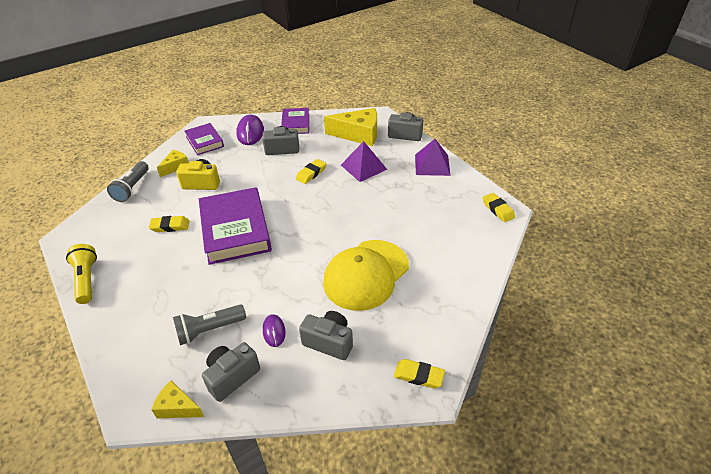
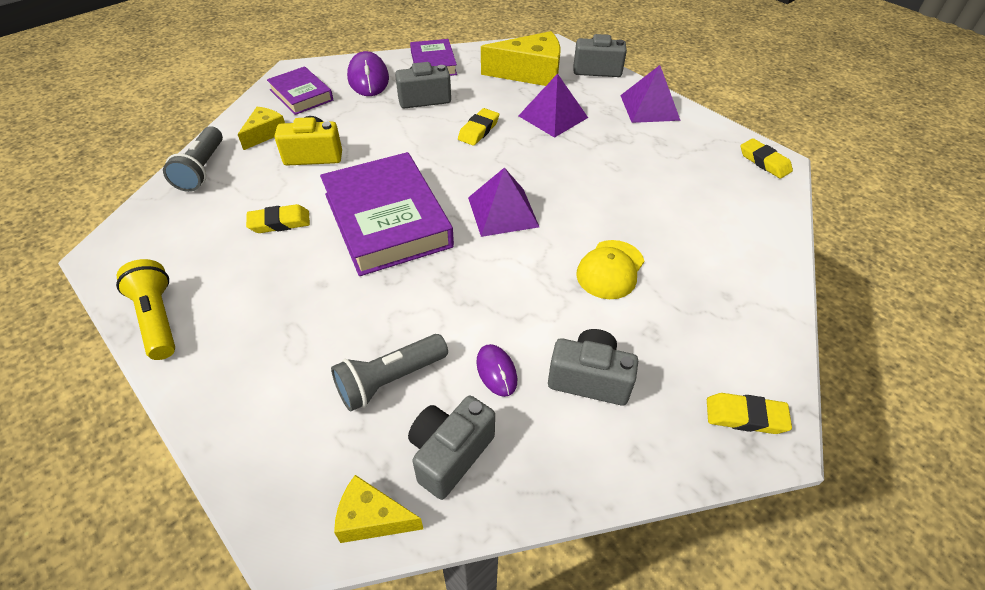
camera: 10 degrees left, 5 degrees up
(309, 230) = (503, 212): none -> purple pyramid
(366, 274) = (610, 269): yellow cap -> yellow cap, size x0.55

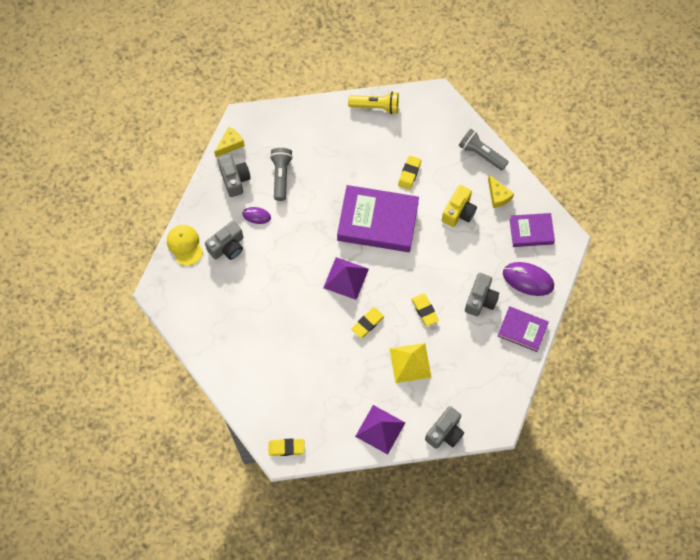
camera: 125 degrees right, 20 degrees up
(530, 73) = (469, 384): yellow cheese -> none
(553, 116) = (410, 362): purple pyramid -> yellow pyramid
(610, 269) = (273, 299): yellow cap -> yellow cap (185, 245)
(745, 416) = (170, 289): yellow eraser -> yellow eraser (367, 323)

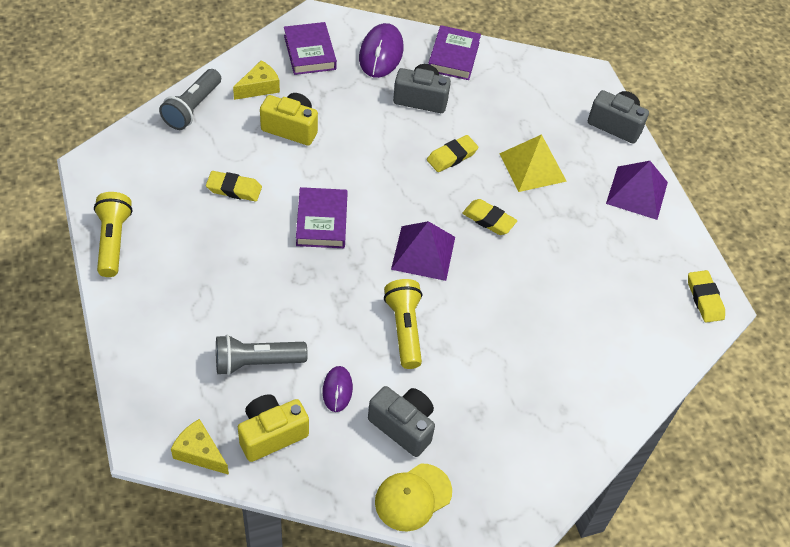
camera: 105 degrees left, 15 degrees down
(235, 179) = (271, 434): grey camera -> yellow camera
(291, 258) = (404, 329): none -> yellow flashlight
(377, 222) = (322, 221): purple book -> purple book, size x0.56

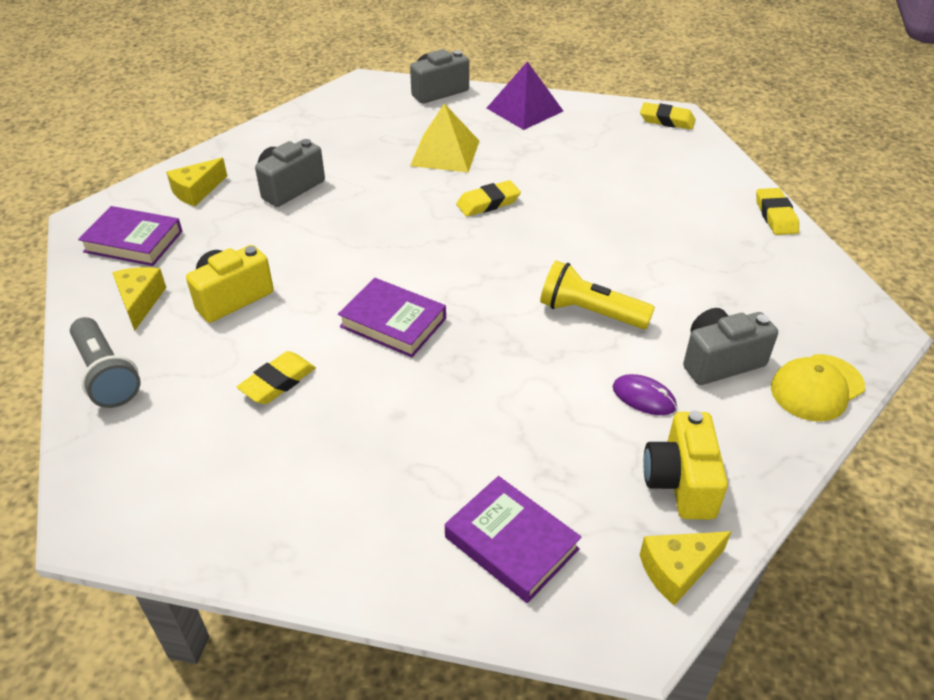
camera: 55 degrees left, 10 degrees down
(113, 241) = (256, 545): yellow flashlight -> none
(256, 362) = (564, 458): grey flashlight -> none
(381, 53) = (197, 191): purple mouse -> yellow cheese
(413, 497) = (817, 388): yellow cap -> yellow cap turned 60 degrees clockwise
(423, 253) = (497, 262): purple pyramid -> none
(452, 156) = (386, 196): yellow eraser -> yellow eraser (775, 216)
(453, 56) = (256, 147): purple book -> purple book (511, 543)

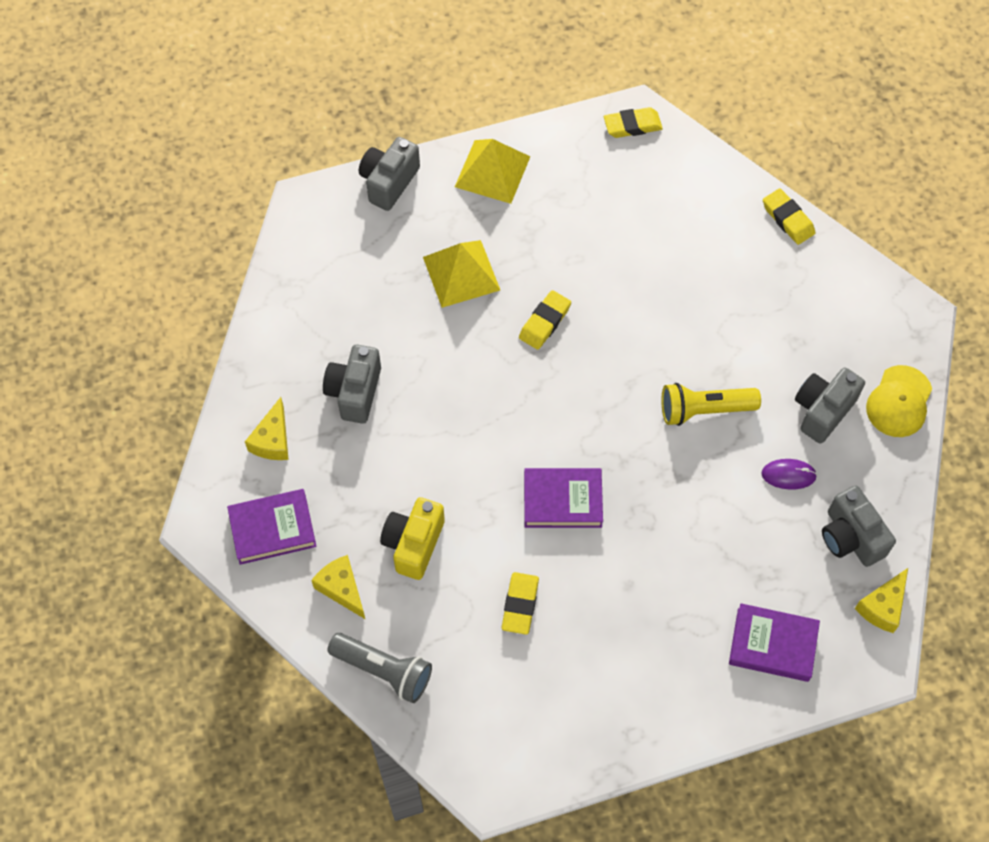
camera: 30 degrees left, 20 degrees up
(525, 109) = (492, 171): purple pyramid -> yellow pyramid
(680, 482) = (850, 537): yellow camera -> grey camera

